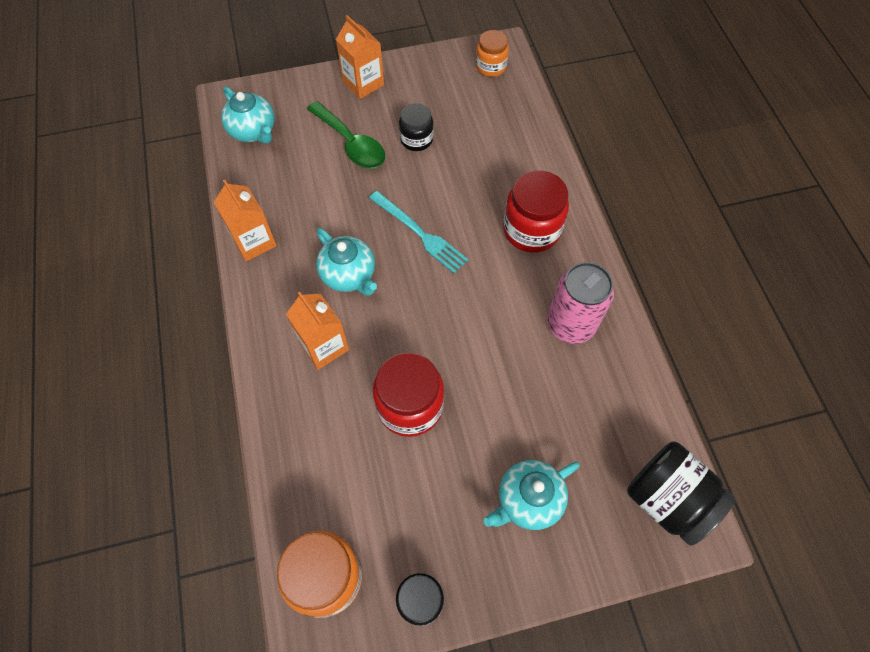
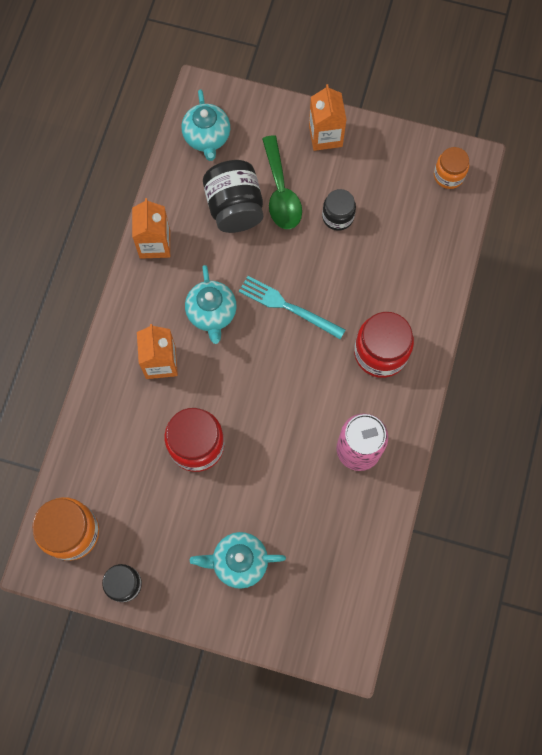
camera: 30 degrees right, 10 degrees up
(420, 233) = (288, 307): turquoise fork -> turquoise fork turned 135 degrees clockwise
(667, 499) = (339, 620): black jar -> black jar (234, 208)

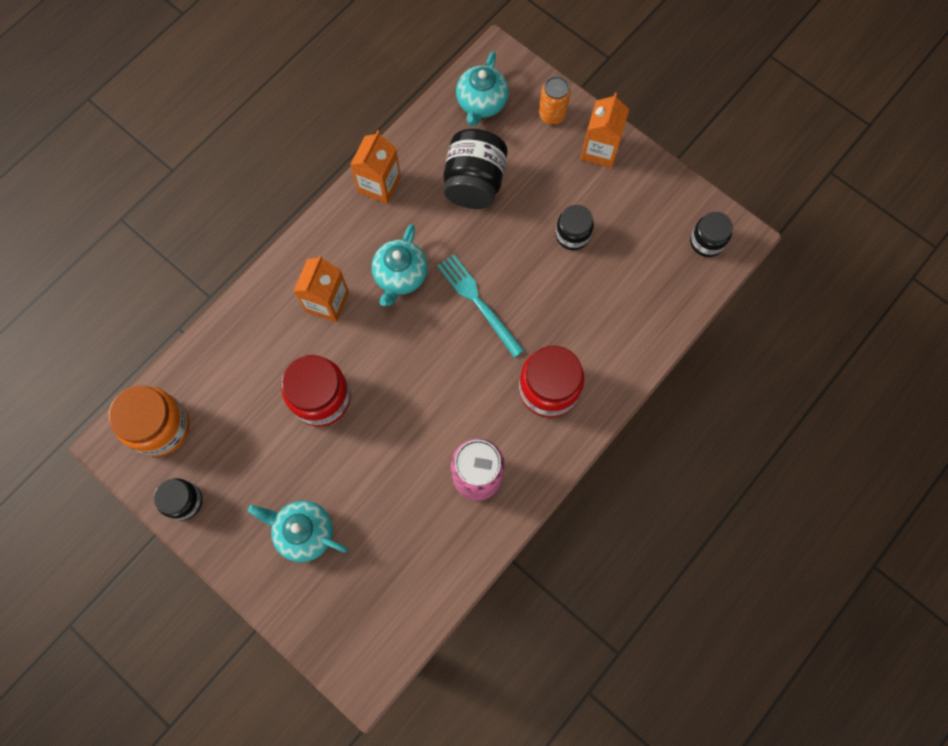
camera: 25 degrees right, 0 degrees up
(271, 122) = (552, 114): none -> orange can
(280, 192) = (527, 186): green spoon -> none
(448, 175) = (706, 241): orange jar -> black jar

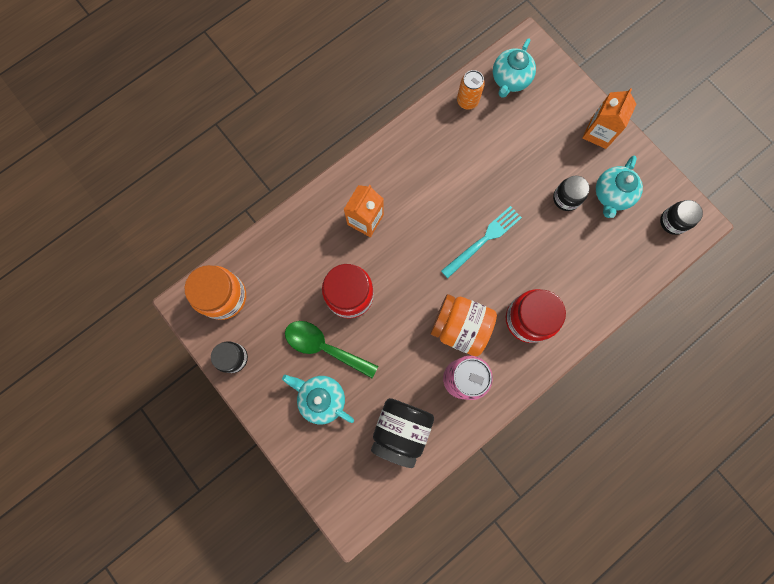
camera: 10 degrees right, 5 degrees up
(299, 467) = (324, 347): none -> green spoon
(379, 184) = (419, 132): orange carton -> none
(400, 276) = (425, 209): turquoise teapot -> turquoise teapot (611, 195)
(465, 413) = (460, 327): none -> orange jar
(474, 183) = (494, 143): black jar -> black jar (401, 430)
(478, 302) = (483, 240): turquoise fork -> turquoise fork turned 75 degrees clockwise
(552, 114) = (565, 98): orange can -> orange can (467, 101)

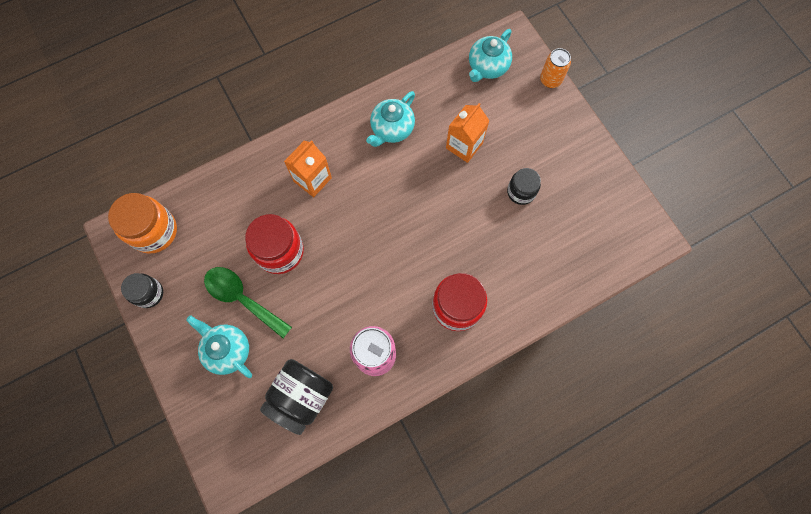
camera: 10 degrees right, 5 degrees down
(460, 327) = (385, 303): orange jar -> none
(467, 101) = (440, 81): orange can -> orange can (550, 80)
(483, 240) = (427, 219): turquoise fork -> none
(598, 133) = (567, 132): orange carton -> orange carton (464, 145)
(611, 195) = (569, 196): turquoise teapot -> turquoise teapot (392, 129)
(673, 222) = (627, 233): black jar -> none

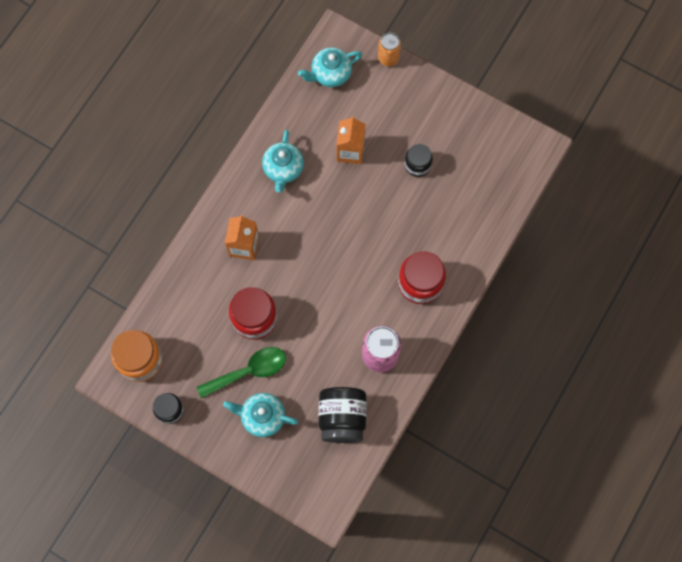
camera: 30 degrees left, 0 degrees up
(242, 299) = (248, 371): green spoon -> green spoon turned 150 degrees clockwise
(487, 67) = (330, 74): turquoise teapot -> turquoise teapot turned 60 degrees clockwise

